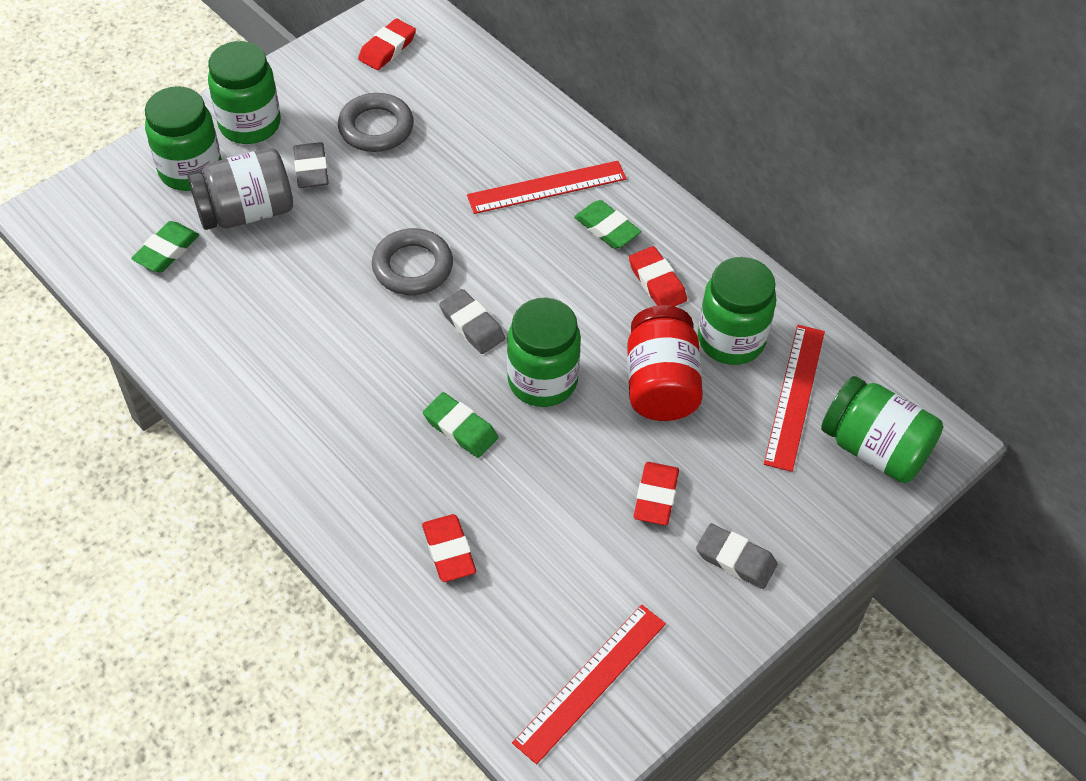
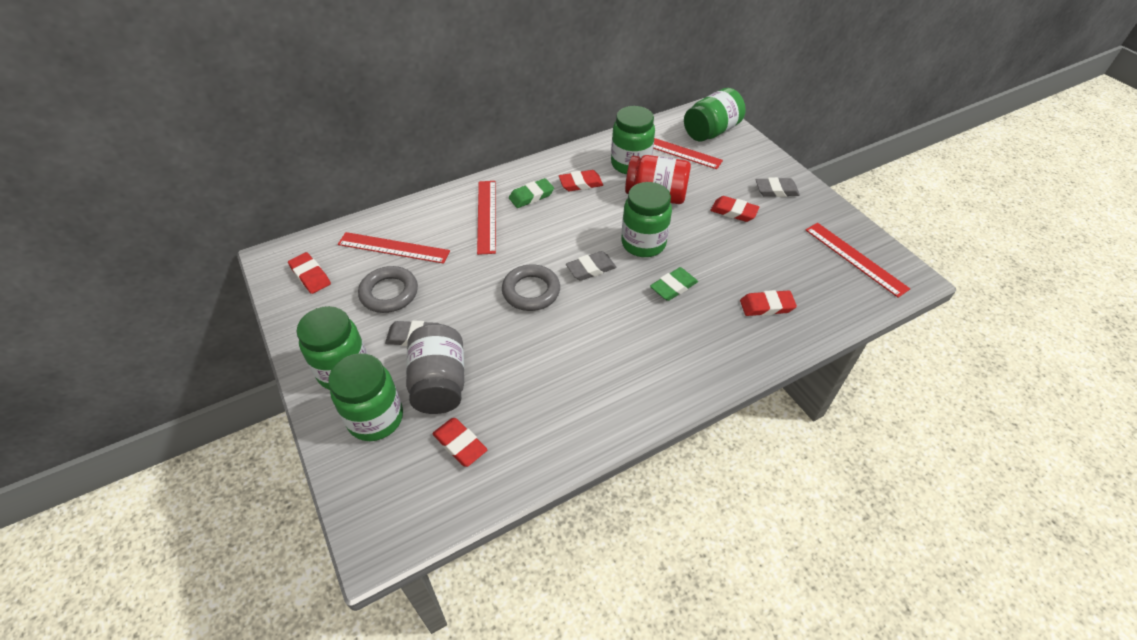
camera: 75 degrees left, 5 degrees down
(167, 250) = (460, 444): green eraser -> red eraser
(456, 109) = (393, 247): none -> red ruler
(735, 559) = (776, 190): grey eraser -> grey eraser turned 45 degrees clockwise

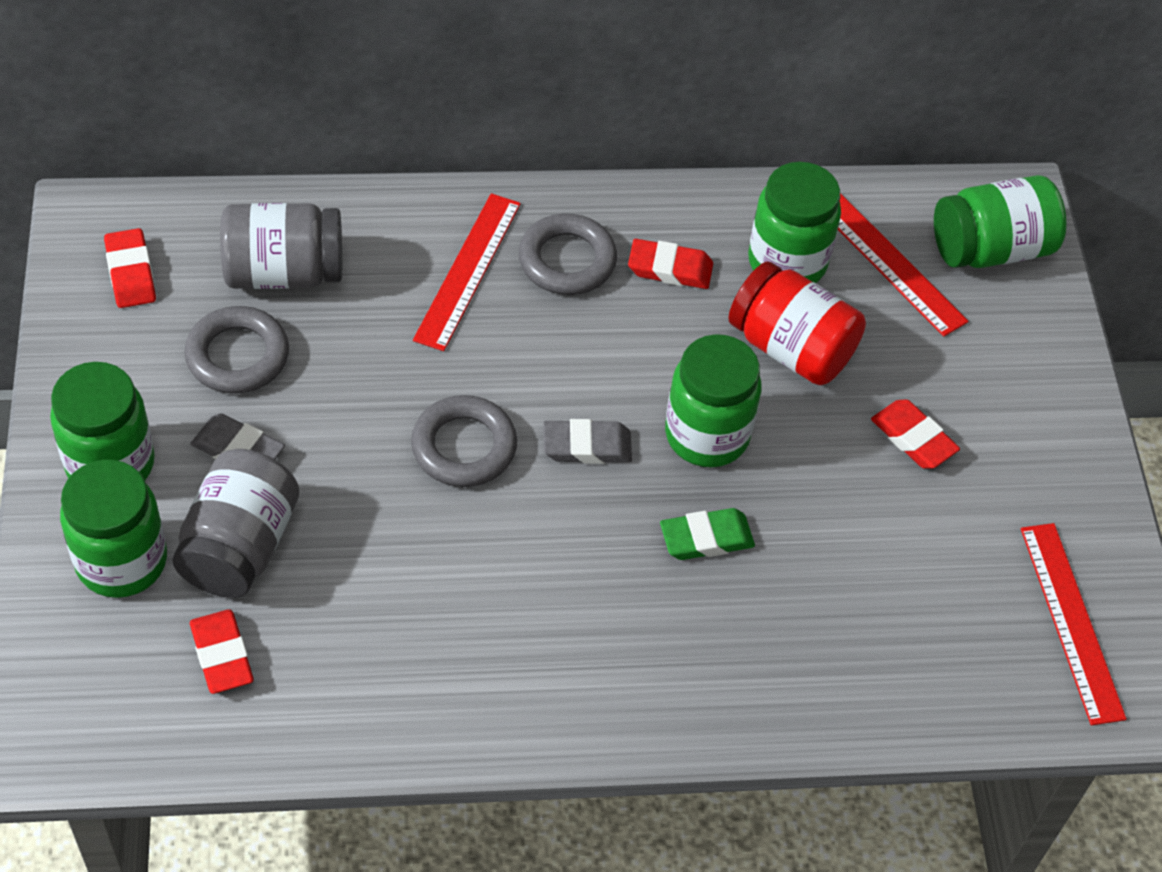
camera: 20 degrees right, 5 degrees up
(393, 247) = (284, 272): red ruler -> grey jar
(531, 196) = (567, 260): green eraser -> grey ring
(766, 306) = (843, 641): red eraser -> none
(776, 190) = (1026, 426): grey eraser -> none

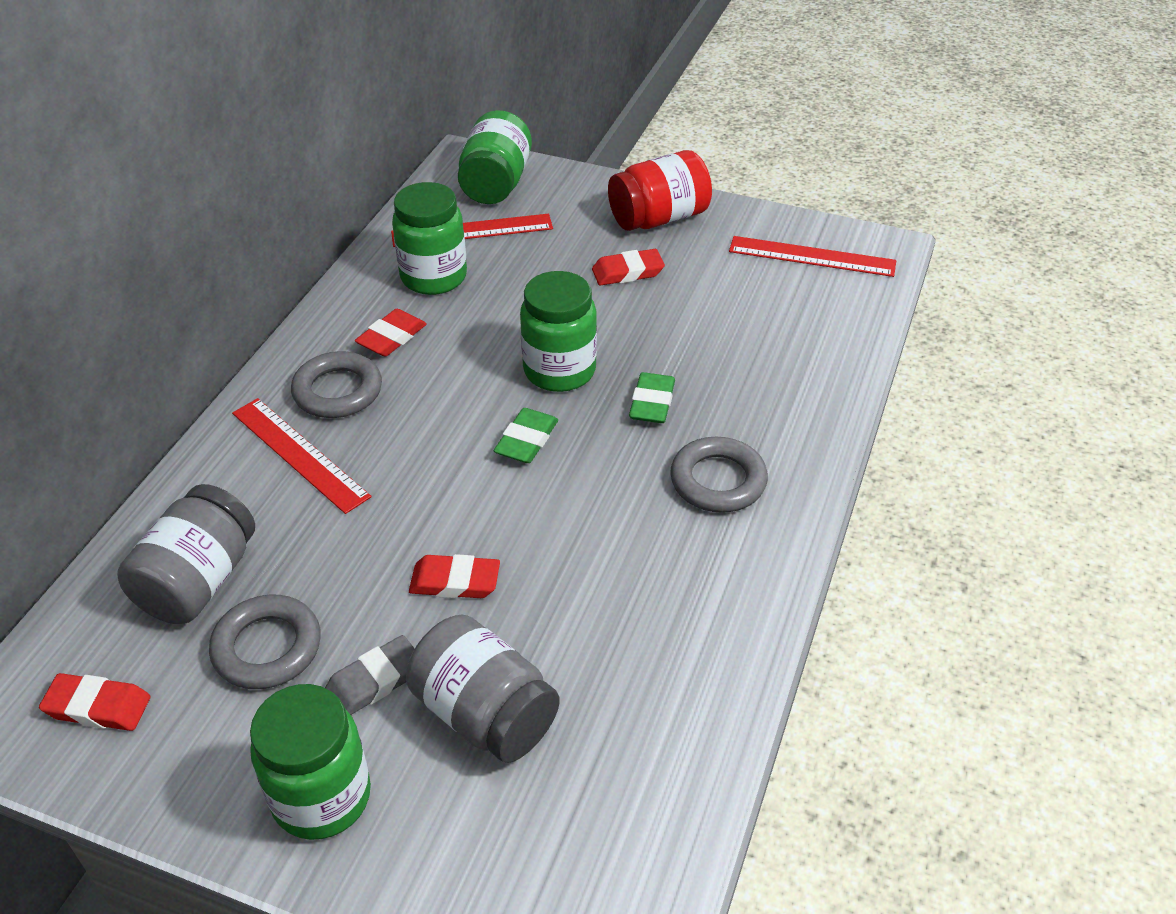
camera: 60 degrees left, 10 degrees down
(121, 561) = (445, 822): green jar -> none
(222, 655) = (598, 767): red eraser -> red eraser (455, 581)
(464, 447) = (478, 516): grey ring -> grey ring (718, 481)
(587, 446) = (526, 440): grey eraser -> green eraser
(791, 348) = (511, 301): red jar -> red jar (659, 218)

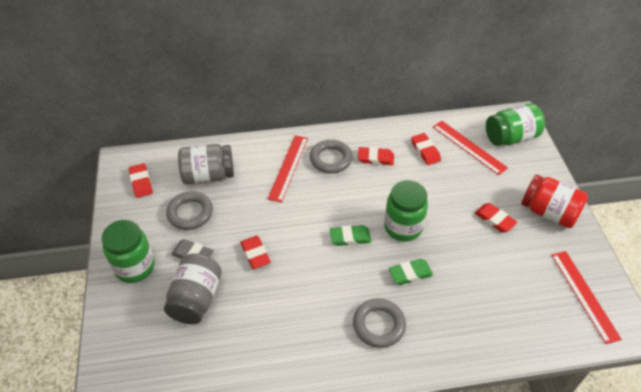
camera: 60 degrees right, 5 degrees up
(433, 277) = (425, 151): green jar -> red eraser

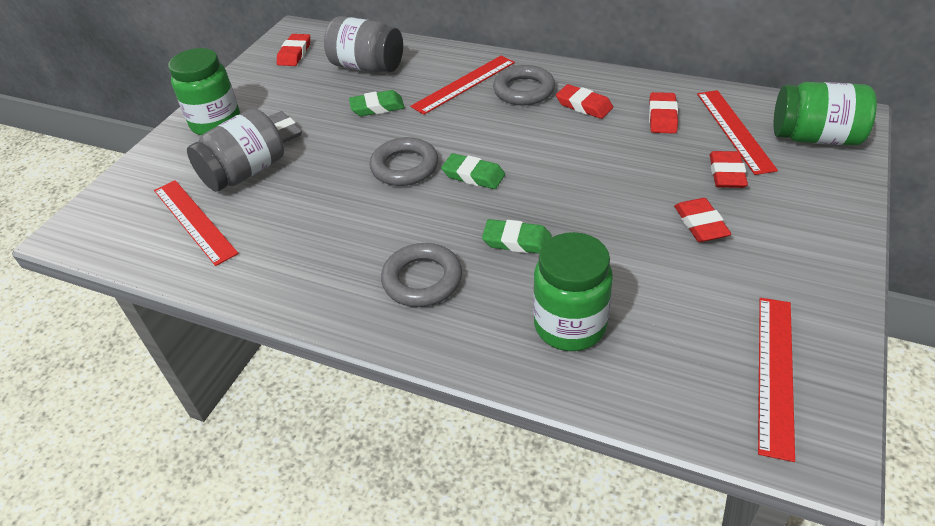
camera: 35 degrees right, 5 degrees down
(190, 213) = (316, 94): grey ring -> grey ring (404, 167)
(194, 352) = (194, 220): none -> red ruler
(244, 208) = (377, 107): none -> green eraser
(255, 254) = (347, 153): red eraser -> red eraser (726, 173)
(403, 227) = (553, 188): green jar -> green jar (570, 325)
(548, 212) = (802, 245): red jar -> none

